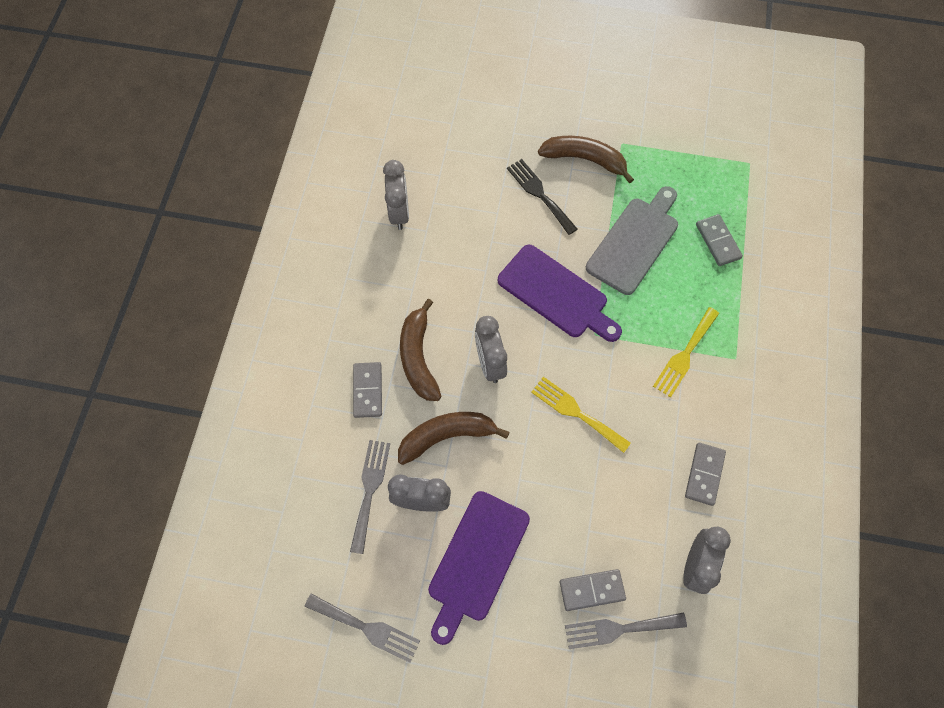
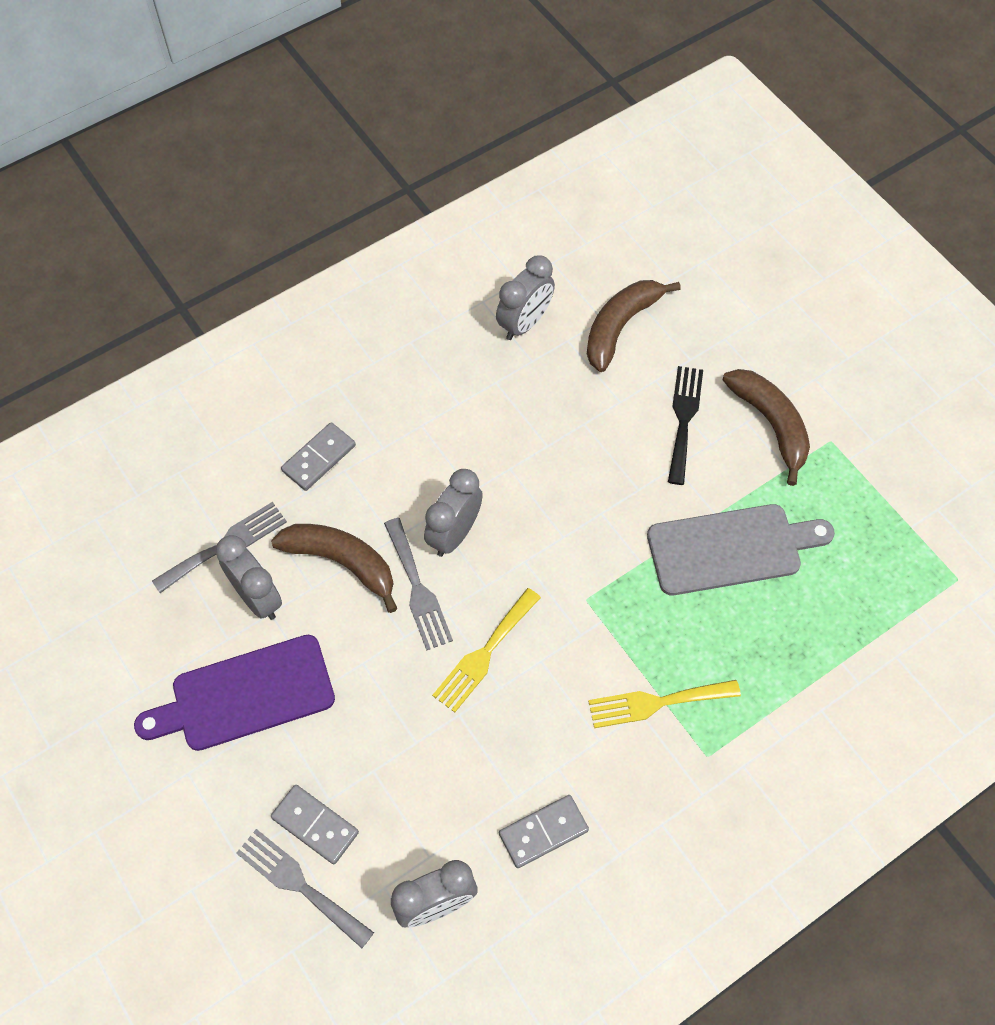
camera: 45 degrees right, 5 degrees down
(367, 628) = (95, 658): grey fork -> grey fork (417, 589)
(418, 357) = (395, 469): brown banana -> brown banana (620, 327)
(556, 294) = (591, 528): purple cutting board -> none
(576, 412) = (484, 654): yellow fork -> yellow fork turned 135 degrees counterclockwise
(718, 241) = (825, 626): grey domino -> none

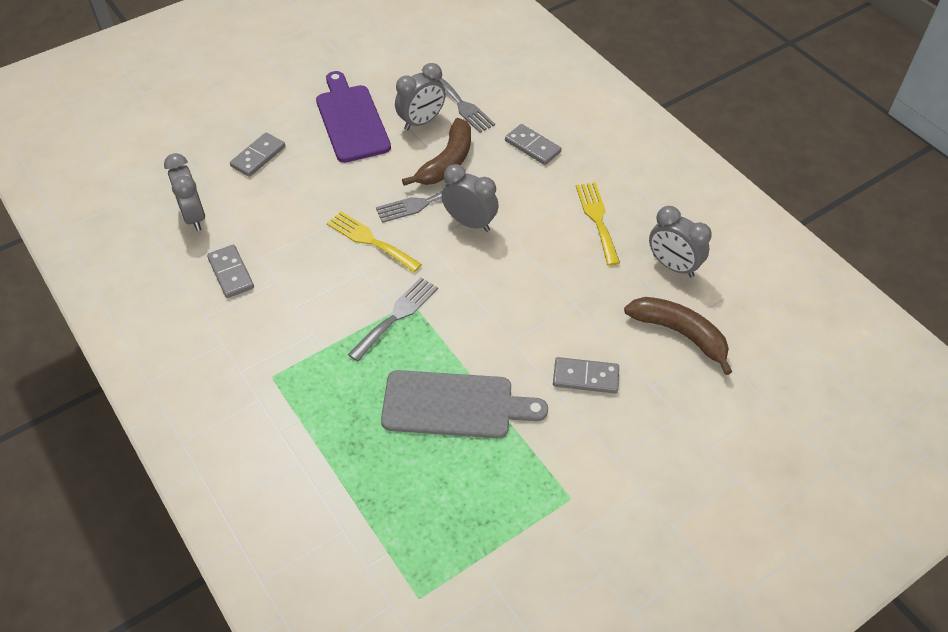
camera: 90 degrees right, 10 degrees down
(299, 884) = (221, 151): grey fork -> grey fork (396, 316)
(656, 703) = (320, 344): yellow fork -> yellow fork (597, 219)
(684, 419) = (585, 377): black fork -> grey domino
(731, 549) = (454, 405): grey cutting board -> grey cutting board turned 75 degrees counterclockwise
(771, 424) = (585, 447): brown banana -> none

